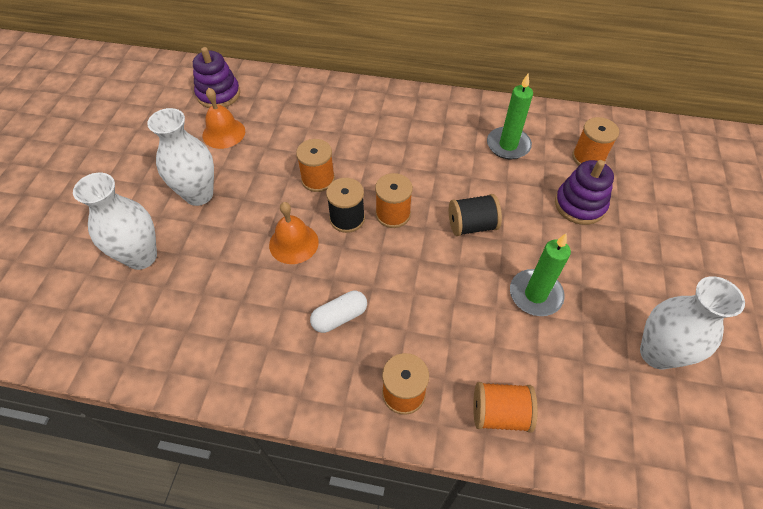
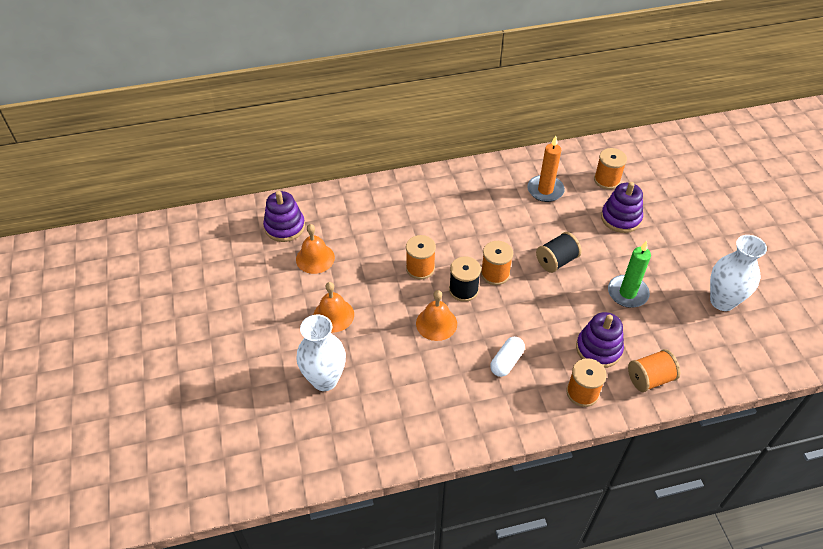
camera: 25 degrees left, 5 degrees down
(199, 194) = (333, 315): white vase -> orange bell
(457, 347) = (598, 349): none -> purple stacking toy
(508, 145) = (545, 190): green candle -> orange candle

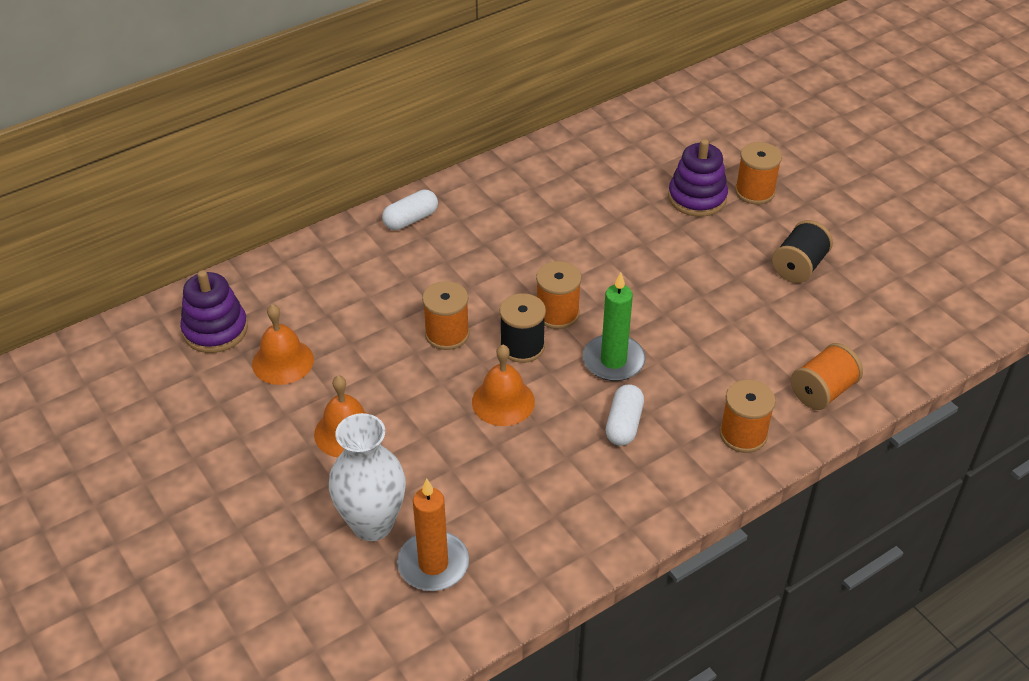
camera: 20 degrees left, 5 degrees down
(429, 185) = (411, 219): none -> white capsule
(545, 190) = (579, 186): orange candle -> orange candle (433, 564)
(556, 261) = (634, 275): black spool -> black spool (799, 266)
(598, 349) = (740, 372): purple stacking toy -> none
(607, 180) = (657, 153): orange spool -> orange spool (754, 192)
(627, 293) = (747, 291): green candle -> green candle (613, 361)
(722, 301) = (872, 269): white vase -> none

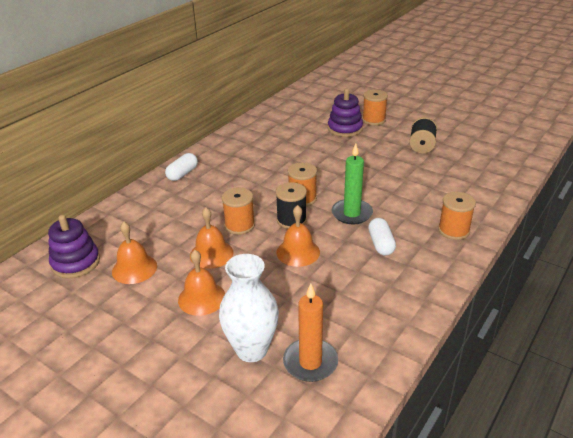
camera: 20 degrees left, 10 degrees down
(388, 369) = (211, 254): none -> orange bell
(822, 391) = (480, 198): orange spool -> none

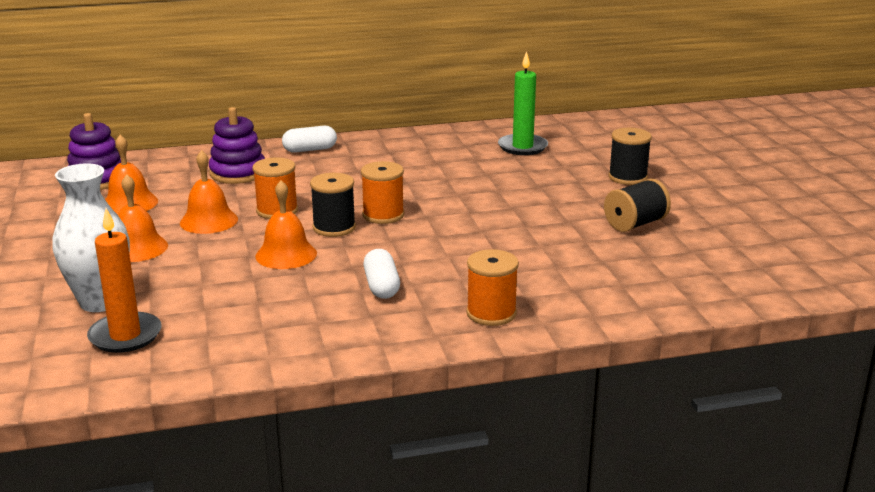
camera: 40 degrees right, 10 degrees down
(345, 129) = (570, 173): purple stacking toy -> purple stacking toy (238, 173)
(352, 213) = (407, 249): green candle -> green candle (522, 147)
(373, 120) = (627, 177): orange spool -> black spool
(381, 244) = (381, 286): white capsule -> white capsule turned 45 degrees counterclockwise

